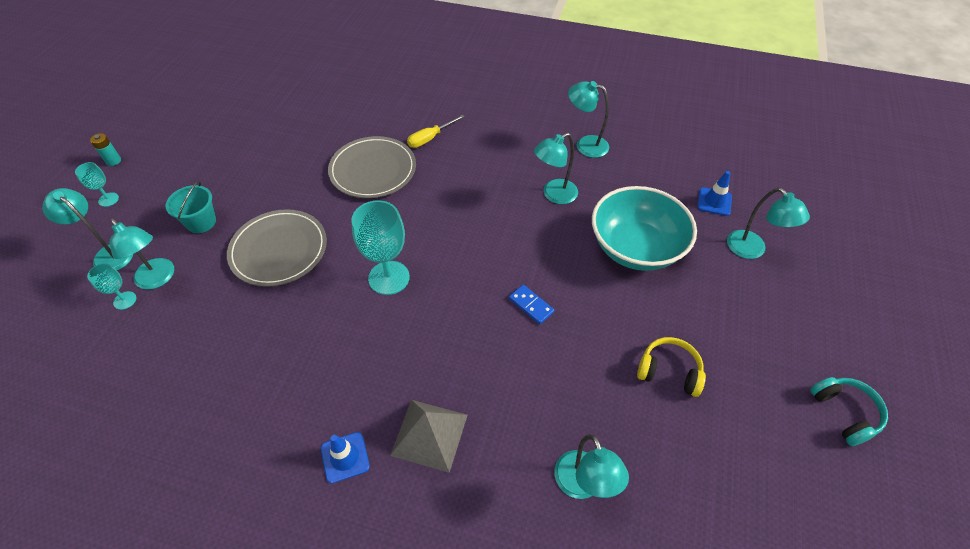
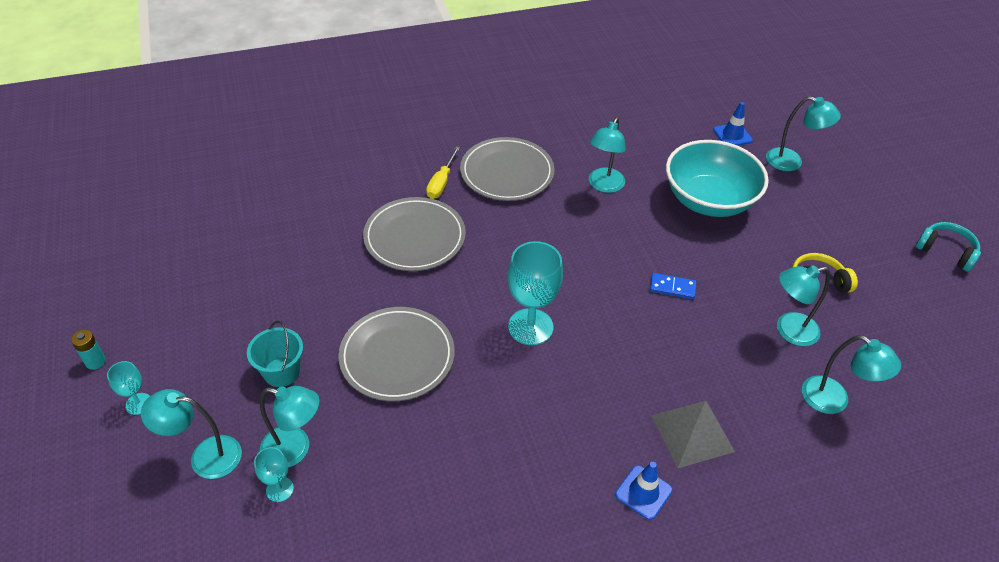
camera: 35 degrees left, 5 degrees down
(486, 151) = (507, 172): none -> grey plate
(585, 145) = (589, 130): turquoise lamp -> turquoise lamp (788, 331)

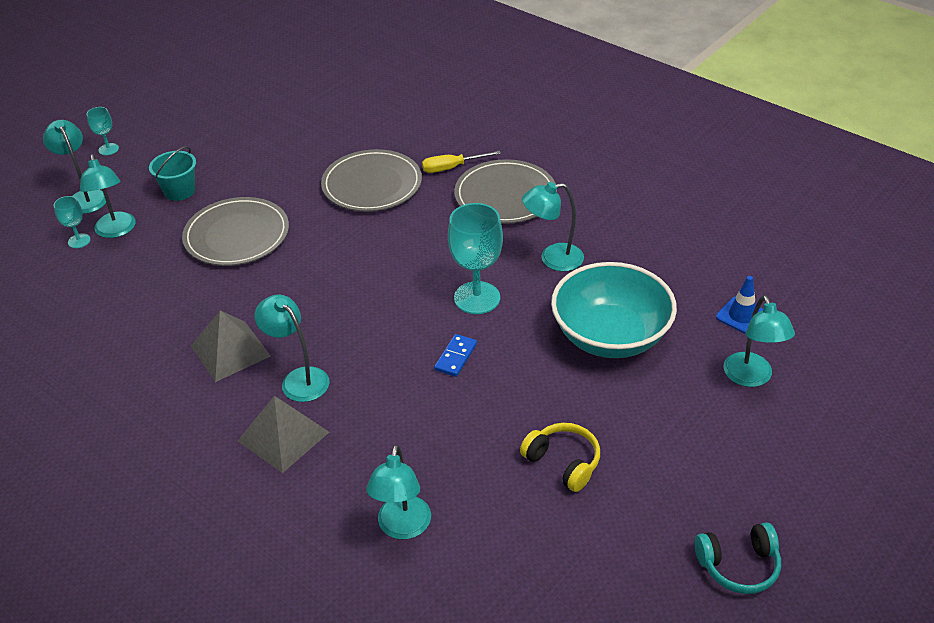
camera: 60 degrees right, 5 degrees down
(95, 361) = (130, 115): turquoise battery -> none
(530, 327) = (327, 290): turquoise goblet -> turquoise goblet (477, 298)
(558, 426) = (230, 351): none -> grey pyramid
(643, 492) = (196, 428): blue traffic cone -> none
(672, 287) = (455, 357): blue domino -> blue domino turned 45 degrees clockwise
(788, 331) = (472, 461): turquoise lamp -> turquoise lamp (299, 379)
(945, 252) = (738, 565): turquoise headphones -> turquoise headphones turned 75 degrees clockwise

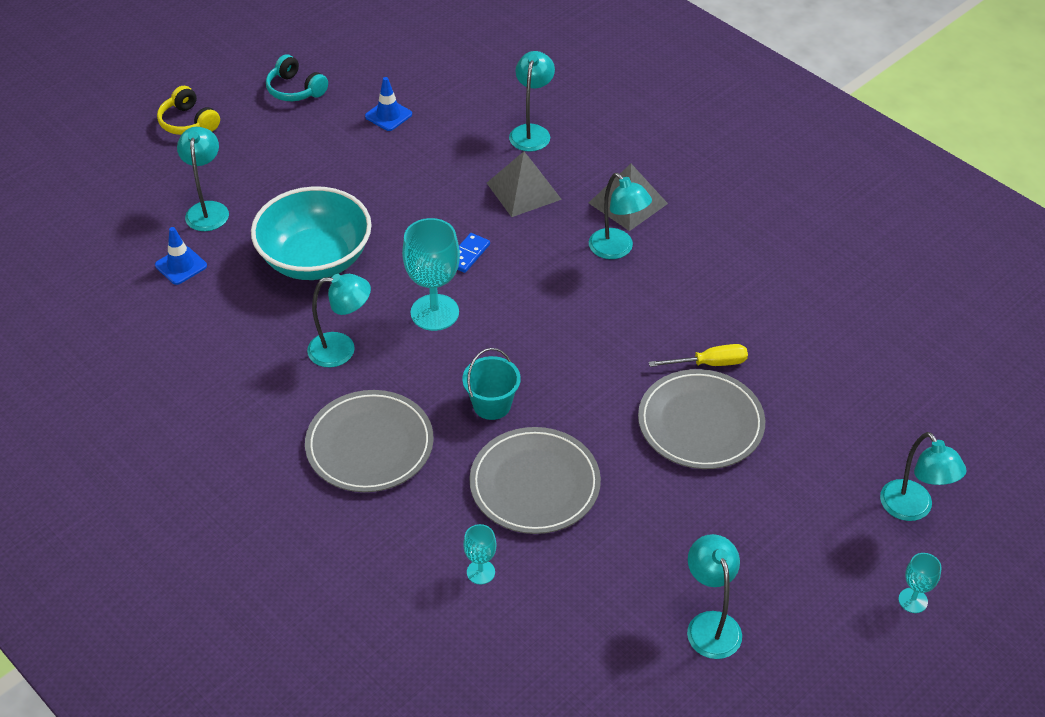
camera: 175 degrees left, 5 degrees up
(79, 241) = (892, 437): turquoise goblet -> turquoise goblet (480, 572)
(116, 231) = (851, 447): turquoise lamp -> turquoise lamp (710, 624)
(179, 191) = (788, 504): turquoise bucket -> turquoise bucket (492, 405)
(230, 351) = (686, 283): grey pyramid -> grey pyramid (523, 191)
(452, 168) = (427, 500): yellow screwdriver -> yellow screwdriver (709, 363)
(563, 462) = (396, 162): yellow headphones -> yellow headphones (188, 122)
(596, 534) = (388, 115): none -> blue traffic cone
(738, 565) = (295, 89): turquoise headphones -> turquoise headphones turned 135 degrees counterclockwise

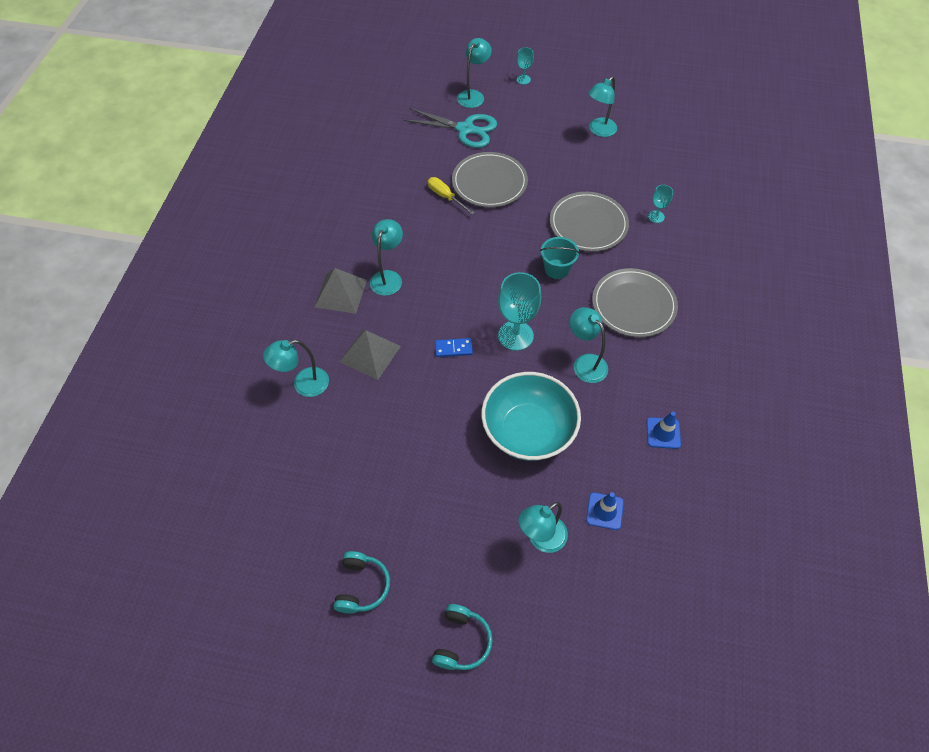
camera: 125 degrees left, 10 degrees up
(188, 122) = (461, 641): yellow headphones -> turquoise headphones
(388, 115) = (347, 490): blue traffic cone -> blue traffic cone (663, 433)
(835, 456) = (465, 129): none -> turquoise scissors

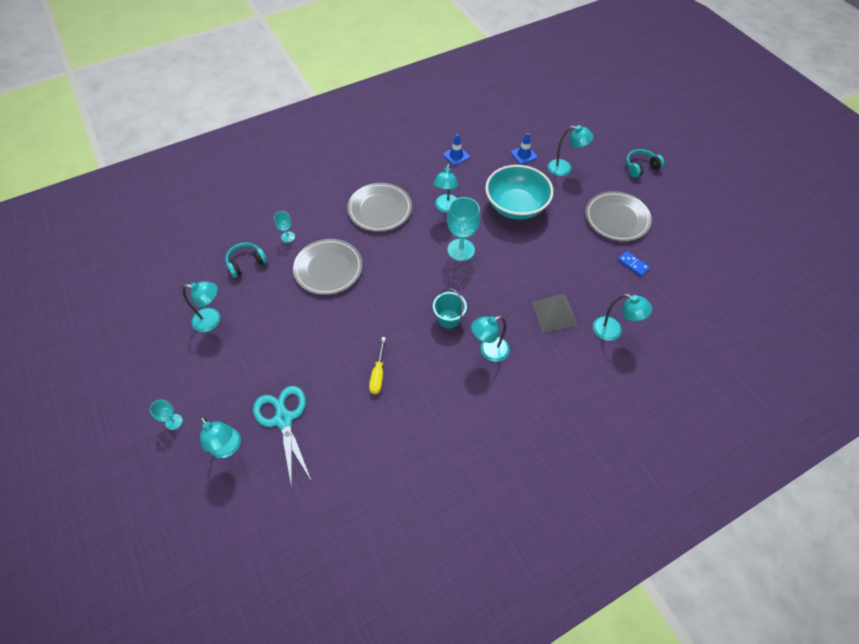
camera: 130 degrees left, 0 degrees up
(340, 293) = (531, 369): grey pyramid -> none
(362, 586) = (668, 216): turquoise headphones -> turquoise headphones (246, 263)
(453, 348) = (503, 273): blue domino -> blue domino (633, 264)
(473, 95) = (228, 448): turquoise lamp -> turquoise lamp turned 120 degrees counterclockwise
(489, 182) = (336, 355): grey plate -> grey plate (617, 218)
(557, 269) = (386, 261): turquoise bucket -> turquoise bucket (449, 319)

